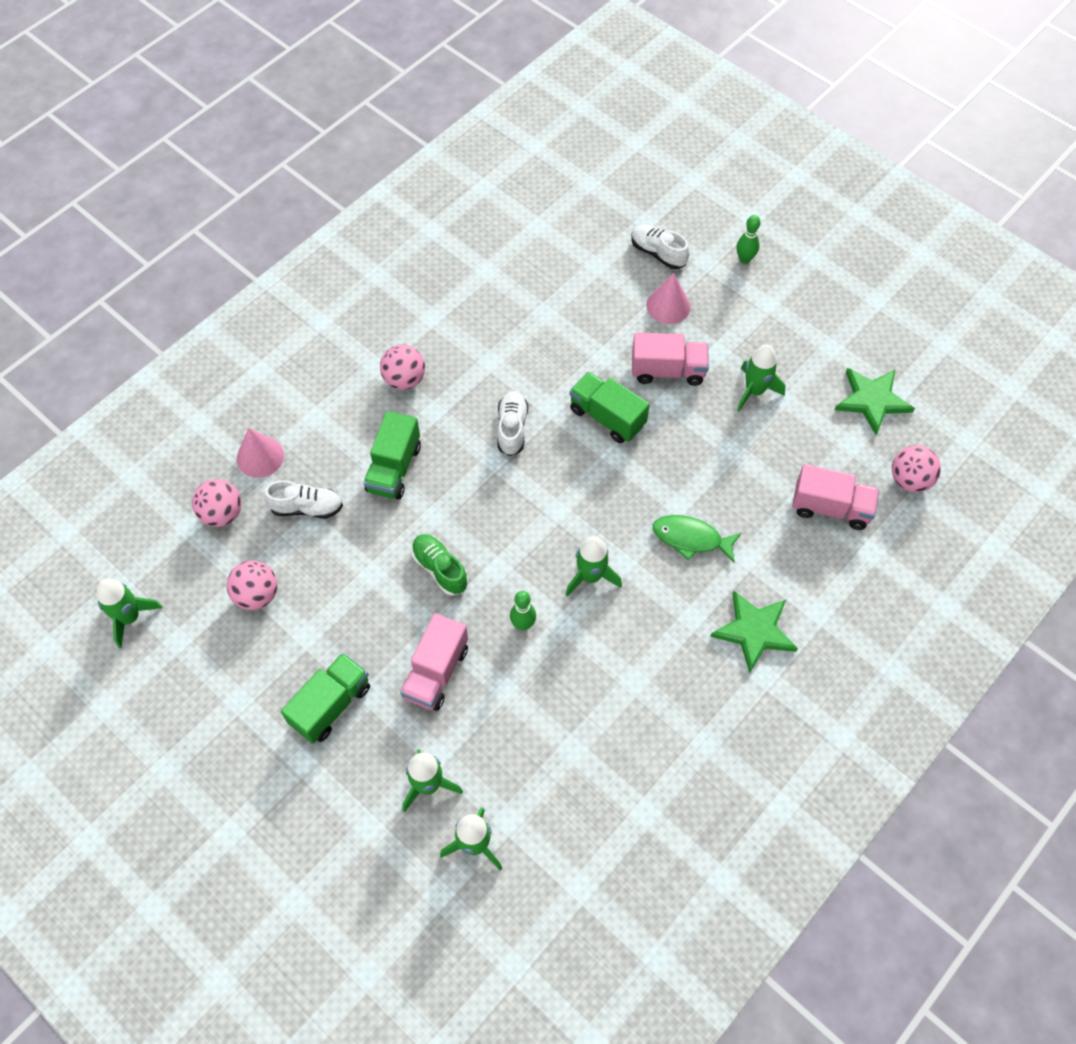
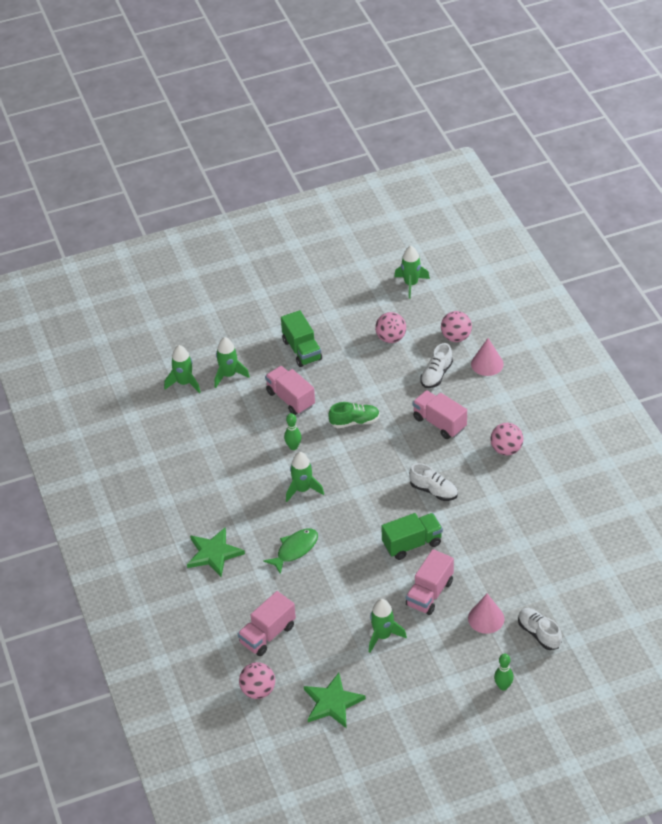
camera: 120 degrees right, 15 degrees down
(394, 468) = (439, 423): green truck -> pink truck
(658, 253) = (539, 633): white shoe -> white shoe turned 105 degrees counterclockwise

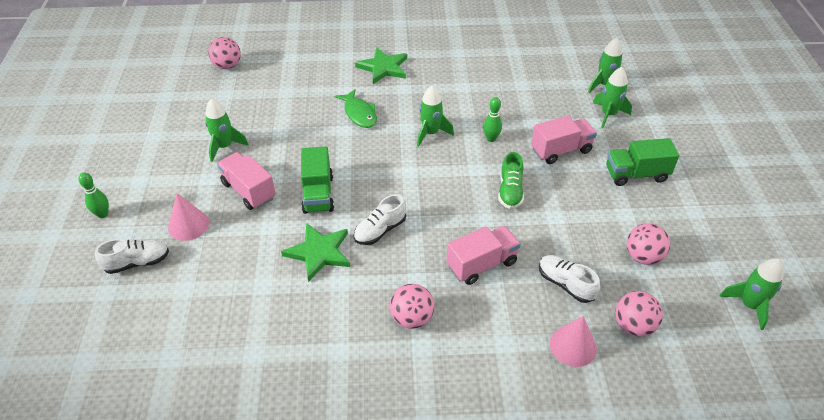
camera: 105 degrees right, 0 degrees up
(267, 634) = (278, 81): pink truck -> none
(332, 702) = (182, 102): green star -> green star (319, 252)

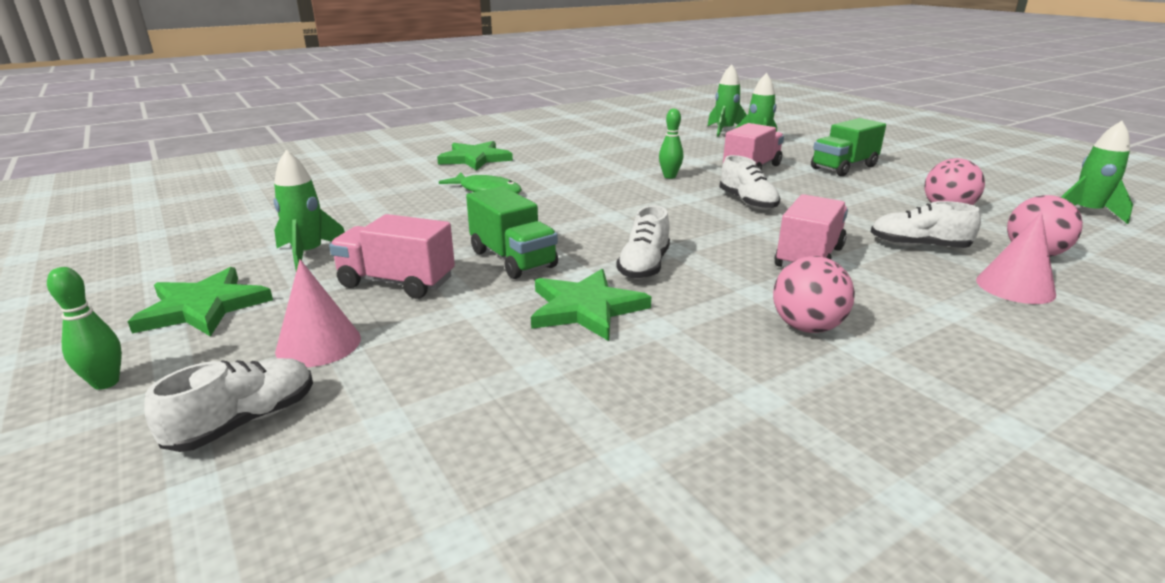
camera: 30 degrees left, 20 degrees down
(158, 175) = (203, 307): none -> green star
(227, 66) = (243, 193): pink ball -> none
(431, 133) = (597, 186): green rocket -> none
(510, 191) = (747, 202): green shoe -> white shoe

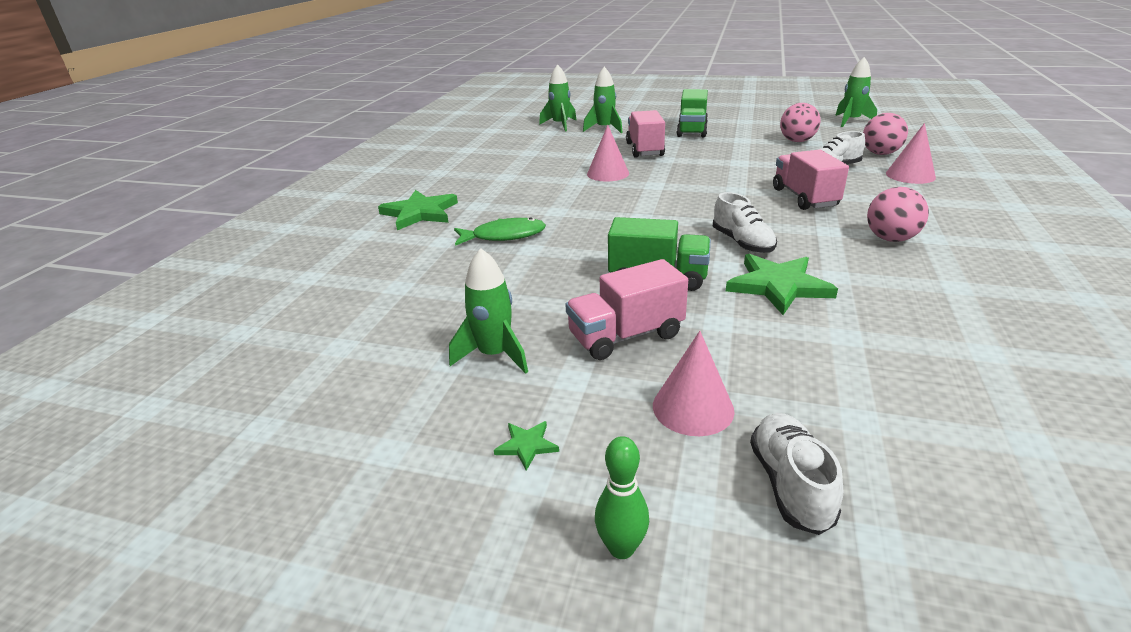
camera: 40 degrees left, 5 degrees up
(203, 307) = (526, 445): green star -> green star, size x0.45
(669, 176) = (608, 173): green bowling pin -> pink cone
(747, 202) = (696, 175): white shoe -> none

